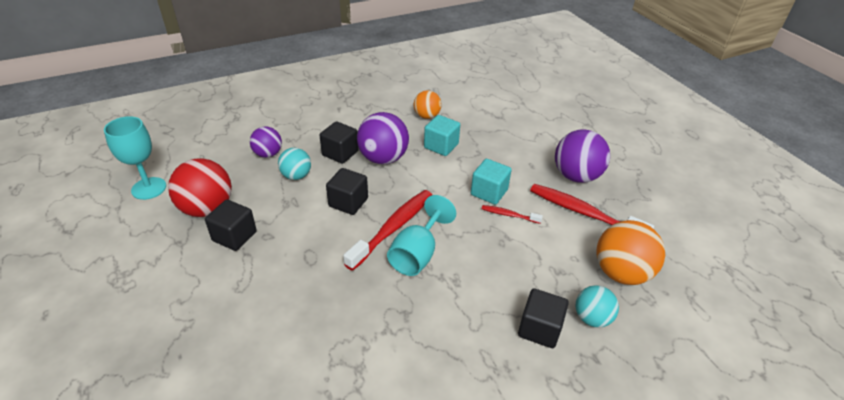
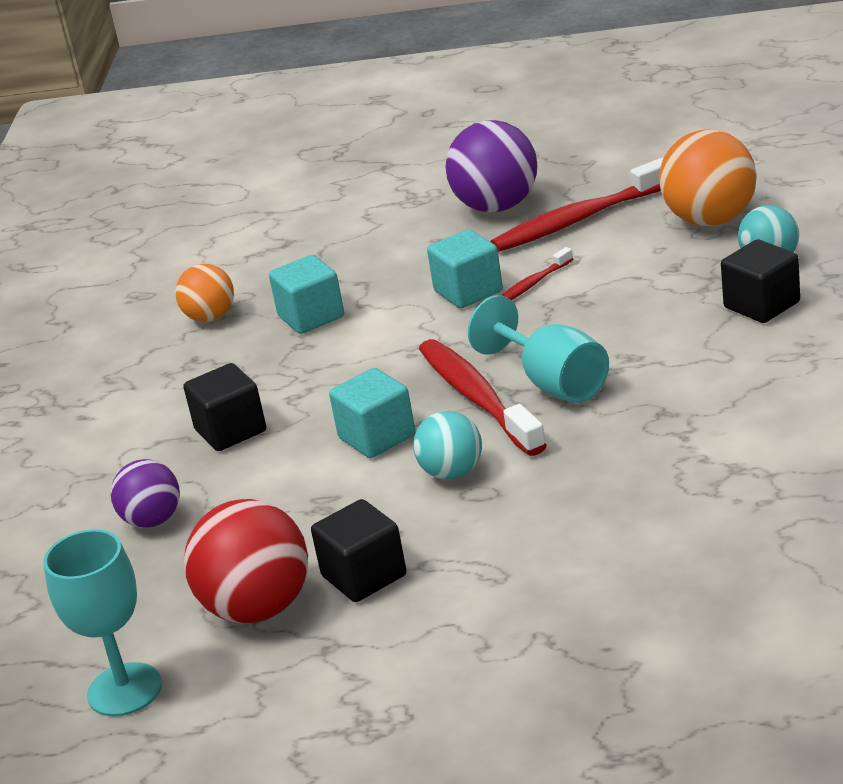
camera: 55 degrees left, 10 degrees down
(296, 176) = (253, 489): turquoise ball -> turquoise ball (452, 472)
(348, 202) = (377, 437): black cube -> turquoise cube
(383, 158) = (290, 383): purple ball -> none

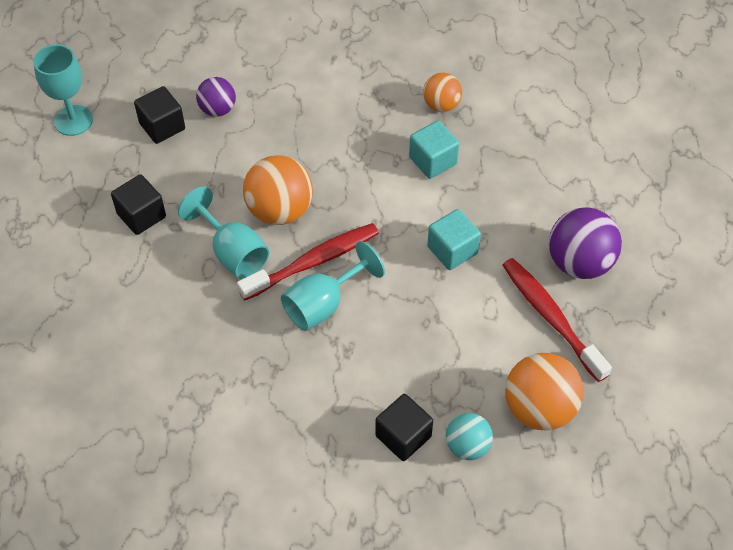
camera: 80 degrees right, 25 degrees up
(230, 430) = (302, 134): black cube -> black cube (162, 126)
(258, 608) = (125, 169): red ball -> none
(377, 437) = (280, 210): turquoise cube -> orange ball
(452, 472) = (232, 252): turquoise ball -> turquoise goblet
(533, 284) = (457, 289): red toothbrush -> none

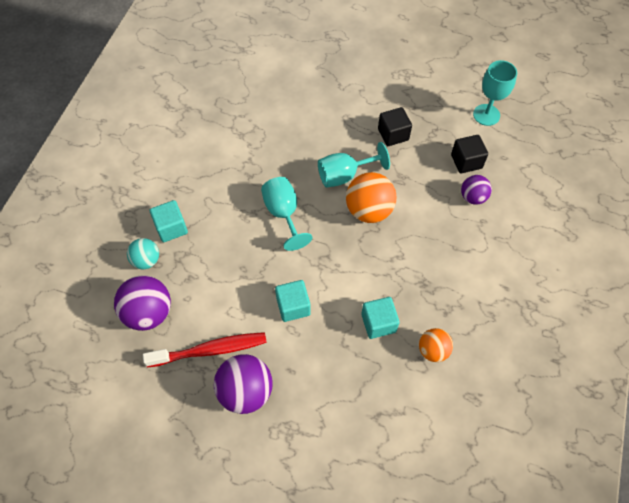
camera: 110 degrees right, 5 degrees up
(314, 262) = (318, 218): red toothbrush -> none
(403, 436) = (171, 228): black cube -> turquoise cube
(539, 408) = (148, 313): orange ball -> purple ball

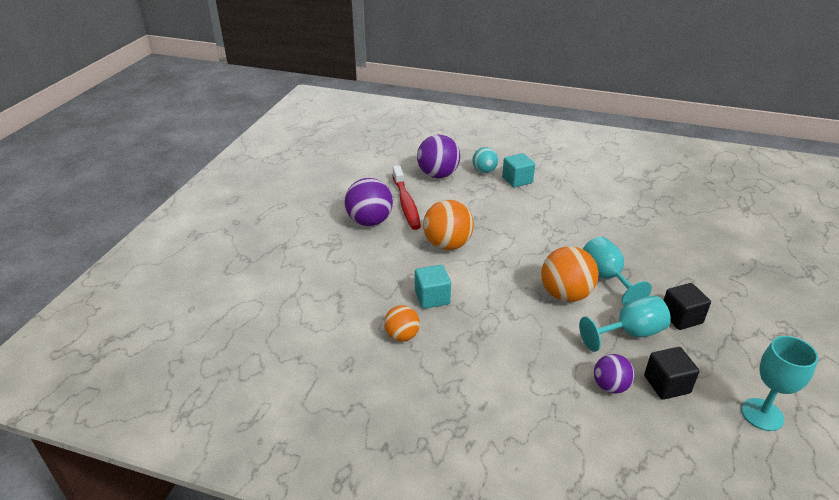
camera: 90 degrees right, 25 degrees down
(284, 214) = (546, 238): turquoise goblet -> turquoise goblet (630, 333)
(293, 306) = (447, 245): turquoise cube -> orange ball

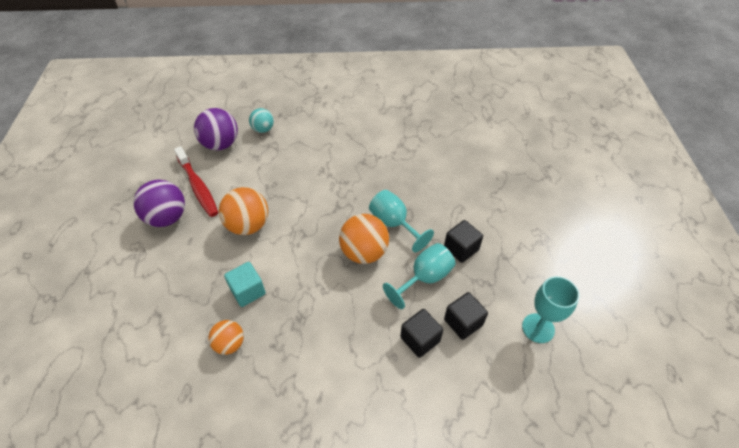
camera: 20 degrees left, 15 degrees up
(517, 180) = (295, 133): turquoise cube -> none
(610, 386) = (420, 339): purple ball -> black cube

